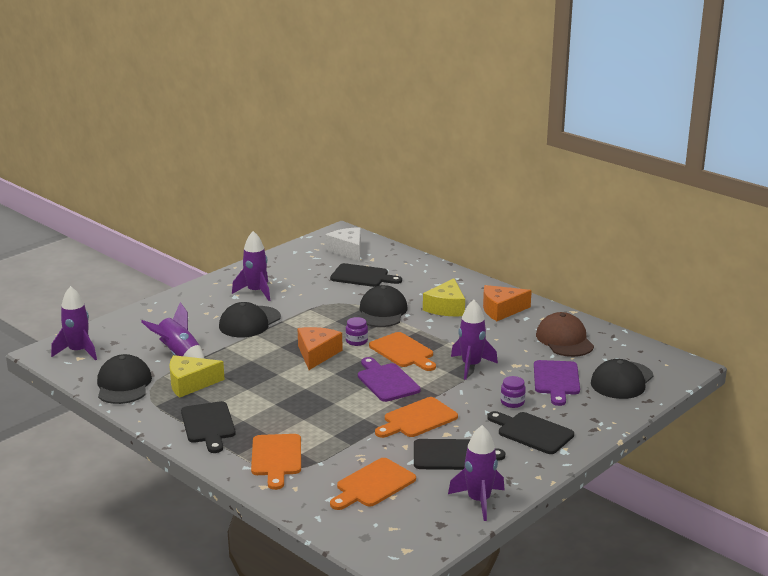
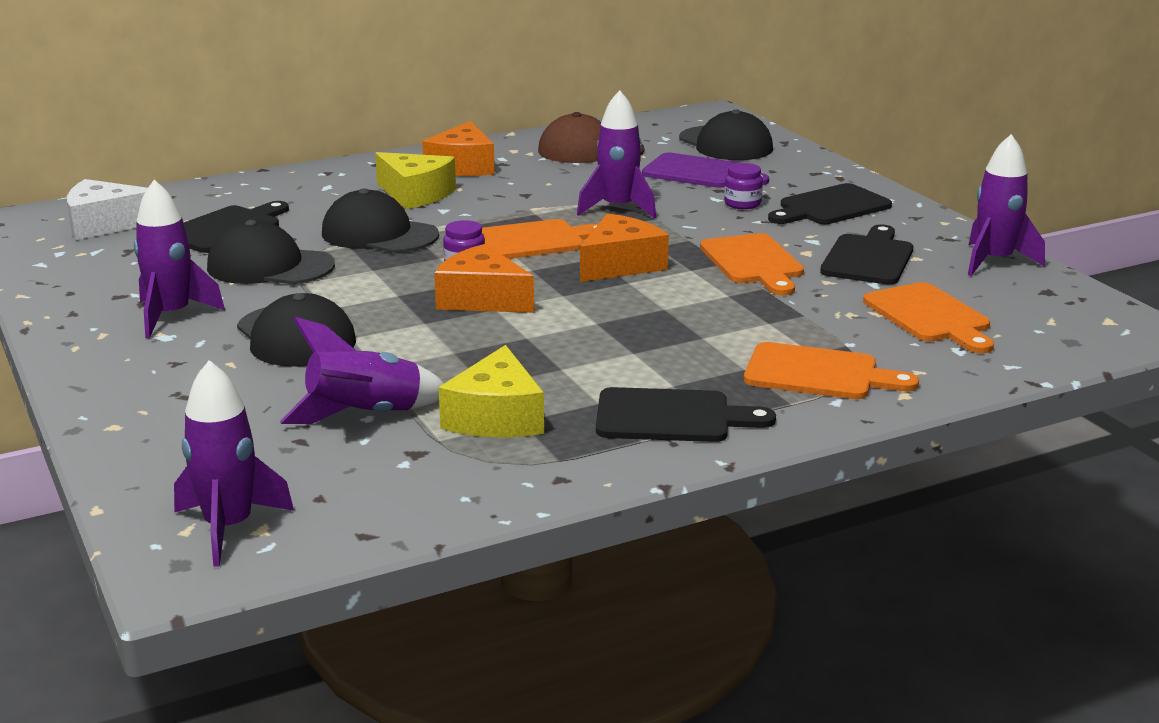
camera: 70 degrees left, 0 degrees up
(124, 384) = (440, 486): black cap -> black cap (270, 266)
(386, 381) = (620, 265): purple cutting board -> orange cheese

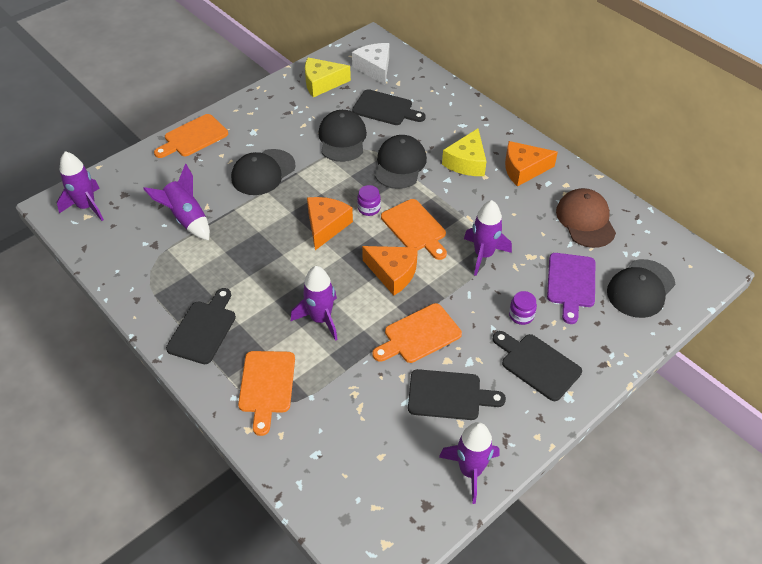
camera: 75 degrees right, 25 degrees up
(171, 316) = (275, 126): purple rocket -> purple rocket (320, 319)
(496, 417) = (192, 263): yellow cheese -> yellow cheese (322, 83)
(671, 417) = (203, 329): black cutting board -> black cutting board turned 150 degrees counterclockwise
(930, 316) = (362, 436): orange cutting board -> orange cutting board (193, 137)

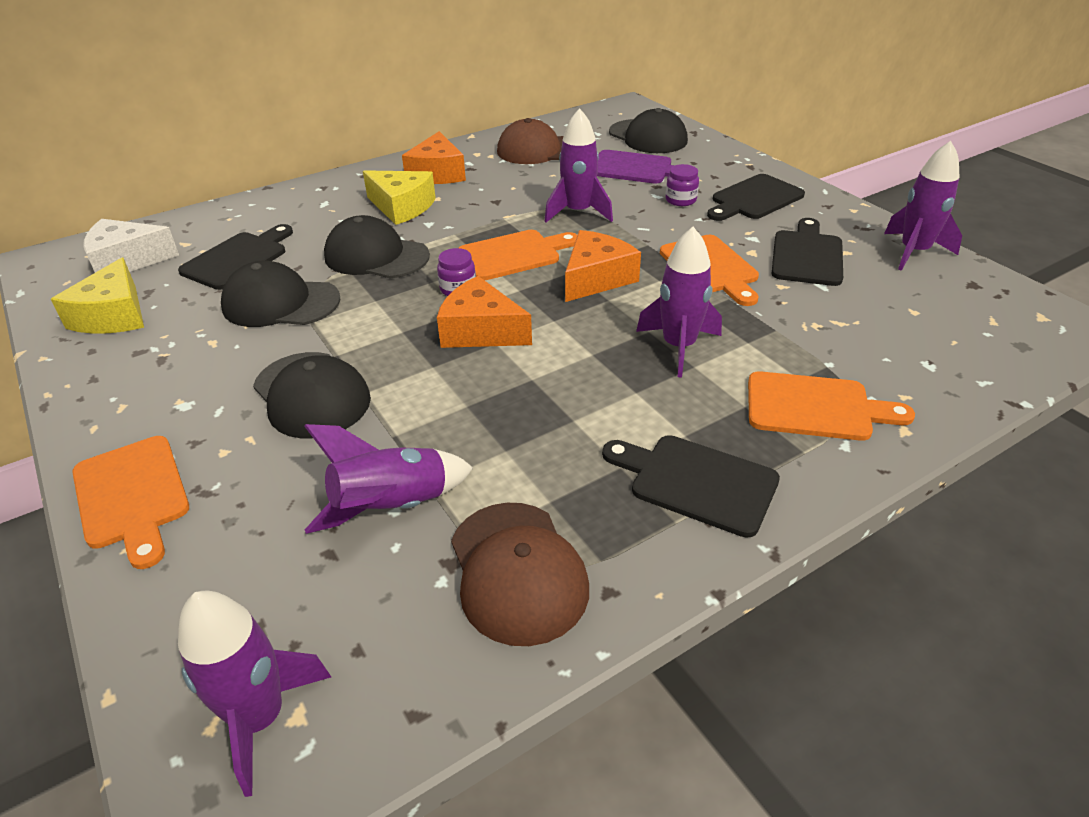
camera: 80 degrees left, 10 degrees down
(148, 267) = (517, 572): none -> brown cap

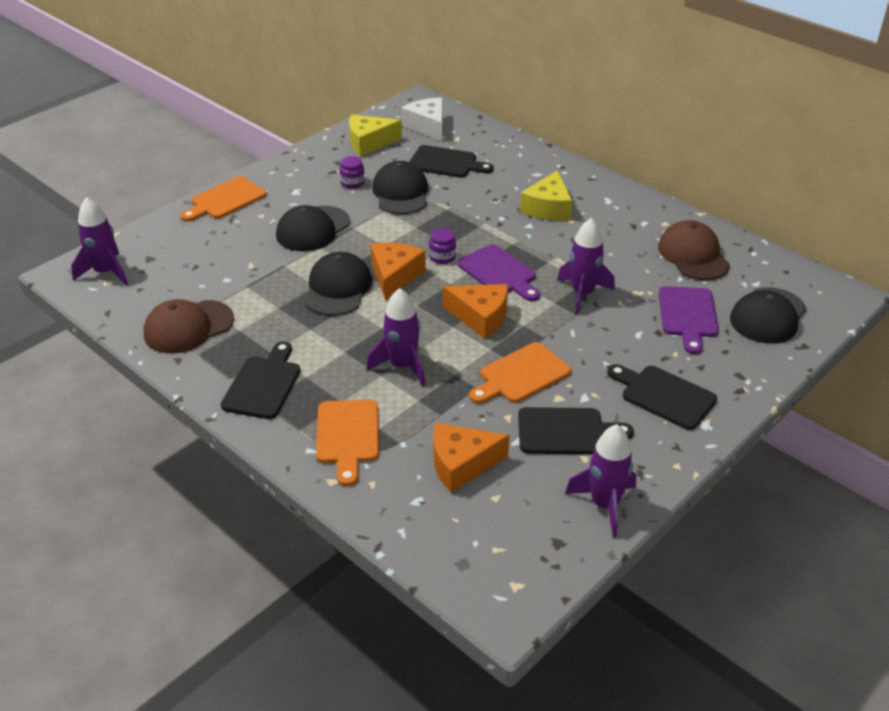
camera: 75 degrees right, 0 degrees up
(376, 256) = (471, 214): black cap -> black cap (338, 288)
(392, 508) = (228, 278): purple rocket -> none
(437, 173) = (614, 211): orange cheese -> orange cheese (461, 464)
(514, 254) = (499, 273): orange cutting board -> purple cutting board
(680, 200) = (636, 349): purple jar -> purple jar (352, 183)

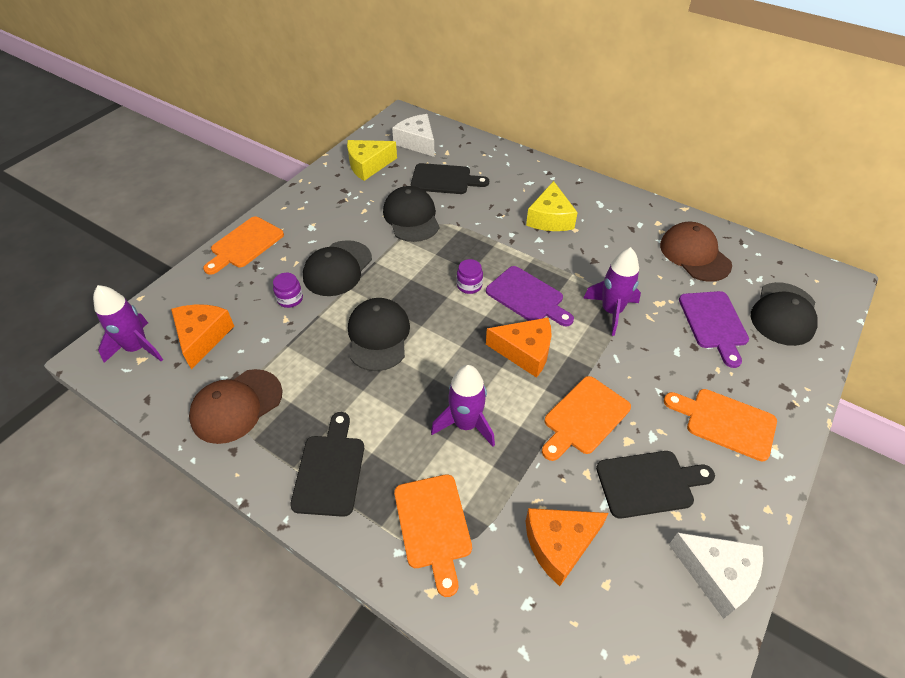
camera: 10 degrees left, 10 degrees up
(352, 183) = (363, 211): purple jar -> purple jar (290, 299)
(395, 276) = (430, 314): orange cheese -> orange cheese (202, 337)
(604, 505) = (717, 574): purple rocket -> white cheese
(664, 395) = (725, 422): black cutting board -> orange cutting board

